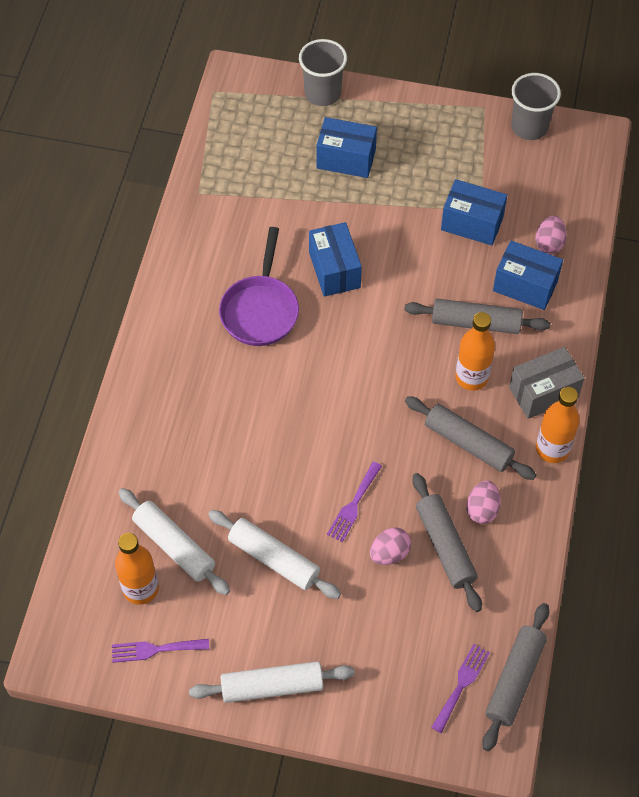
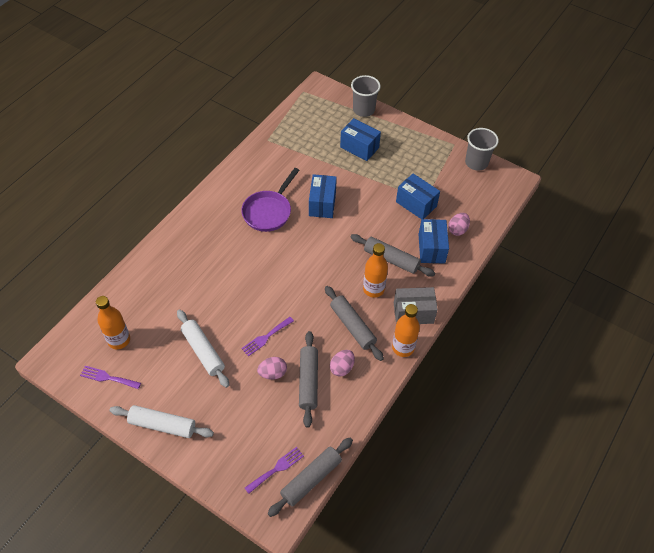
camera: 20 degrees right, 5 degrees down
(174, 546) = (150, 323): white rolling pin -> none
(525, 286) = (431, 248): blue box -> blue box turned 45 degrees clockwise

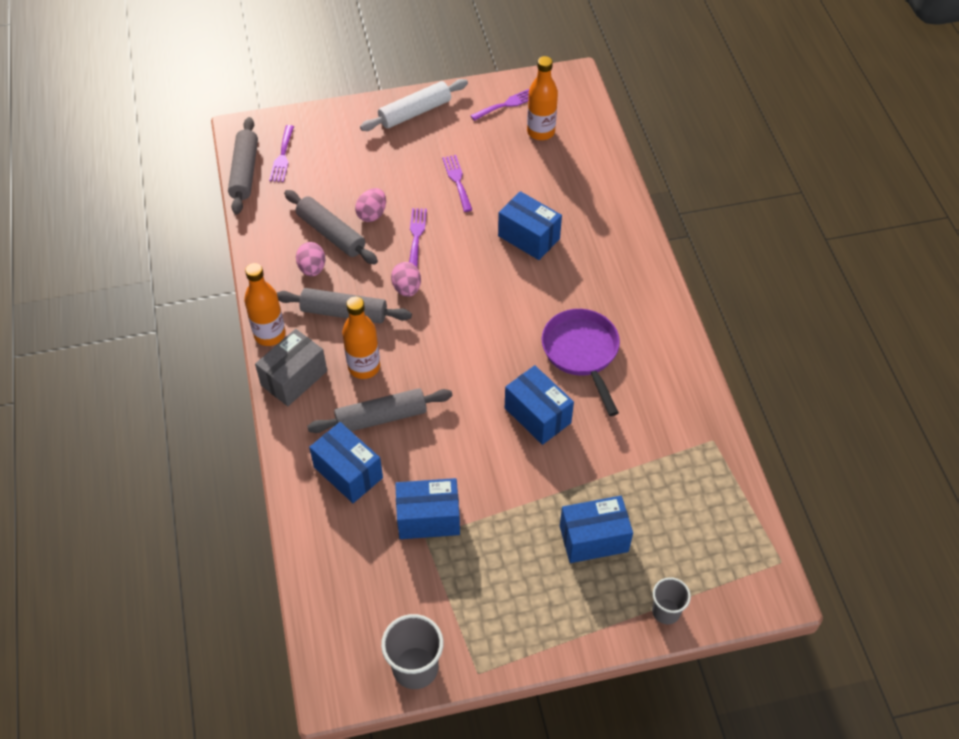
camera: 135 degrees right, 0 degrees up
(203, 351) = (457, 181): white rolling pin -> purple fork
(214, 284) = (528, 237): none -> blue box
(363, 110) = (666, 611): grey cup -> grey cup, size x0.64
(457, 230) = (340, 528): pink egg -> pink egg (407, 288)

